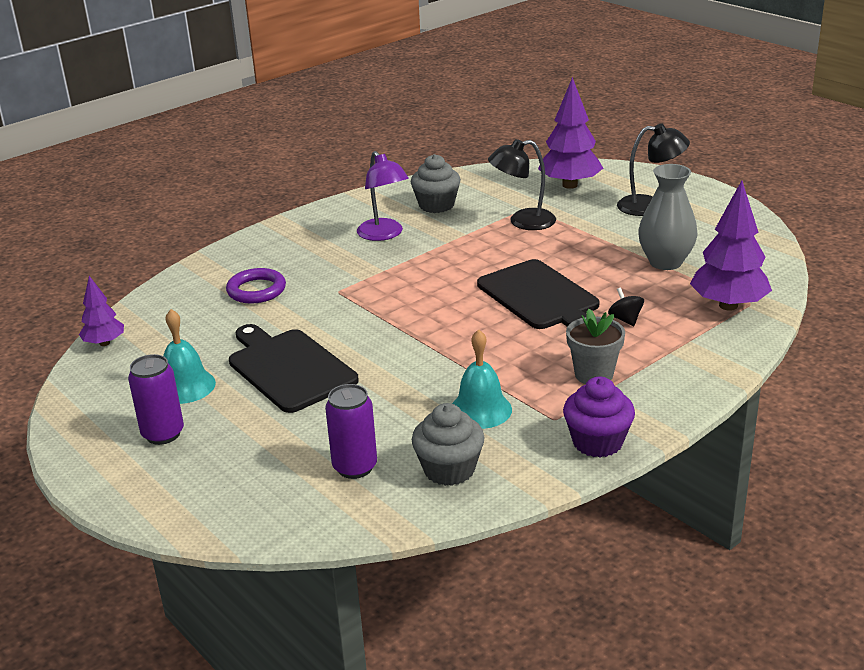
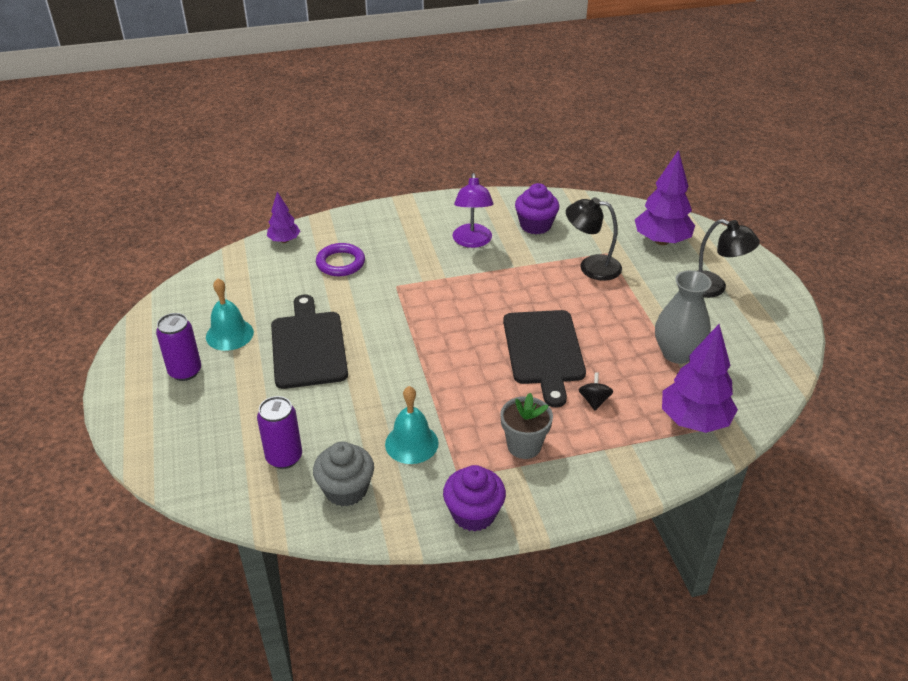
camera: 25 degrees right, 10 degrees up
(104, 343) = (207, 274): purple tree -> purple tree (284, 240)
(436, 205) = (535, 225): grey cupcake -> purple cupcake

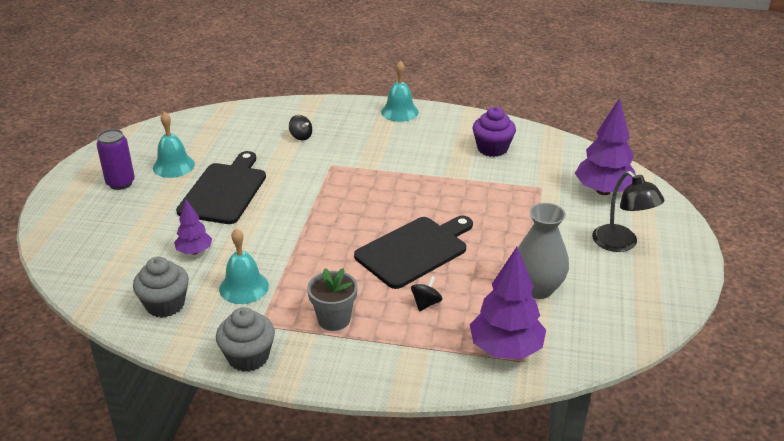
camera: 25 degrees right, 5 degrees down
(284, 240) = (271, 109): purple tree -> purple tree (194, 251)
(284, 457) = (140, 266): purple can -> none
(340, 263) = (301, 136): purple ring -> black spinning top
(419, 210) = (399, 112): none -> turquoise bell
(472, 241) = (424, 147): purple lamp -> none
(473, 514) = (248, 357): purple cupcake -> grey cupcake
(544, 351) = (414, 250): black cutting board -> black cutting board turned 150 degrees counterclockwise
(591, 266) = (516, 195): black lamp -> none

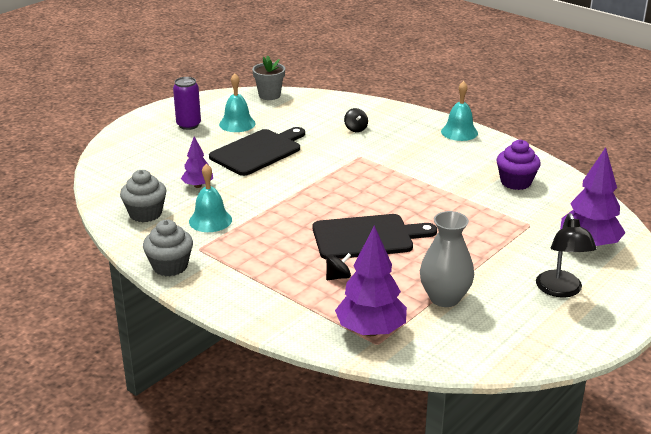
camera: 30 degrees right, 5 degrees down
(334, 319) = (255, 263): grey flower pot -> grey flower pot (269, 95)

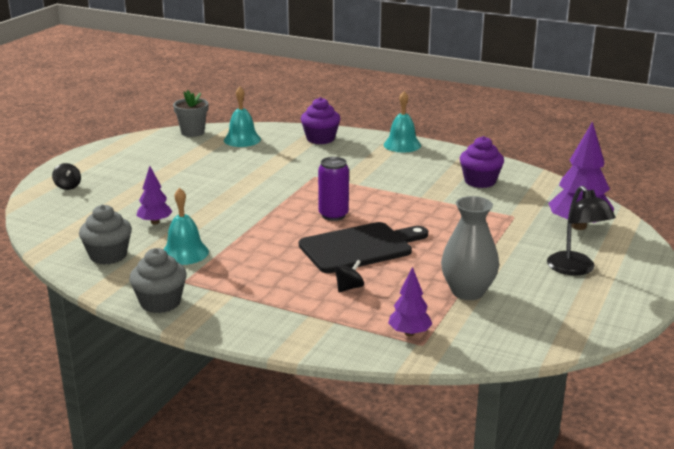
camera: 15 degrees left, 5 degrees down
(188, 125) = (118, 167): purple can -> purple can (333, 215)
(237, 124) = (170, 161): turquoise bell -> turquoise bell (242, 139)
(258, 151) = (205, 183): black cutting board -> none
(355, 129) = (297, 153): black spinning top -> black spinning top (68, 186)
(371, 331) = (409, 333): purple tree -> purple tree, size x0.56
(384, 116) = (320, 139): none -> purple cupcake

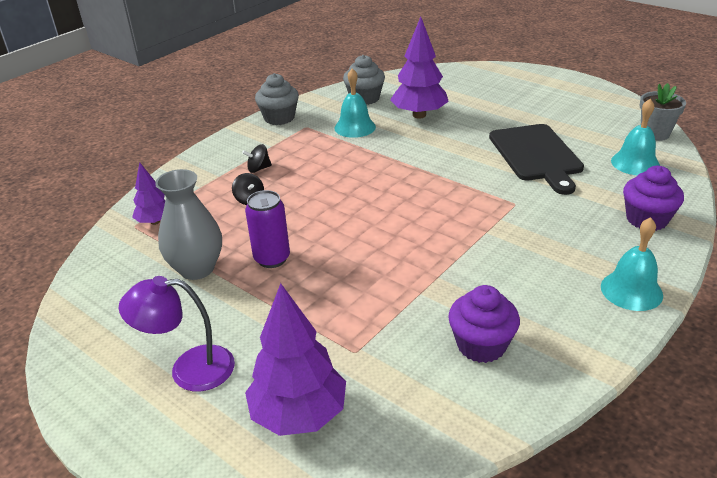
camera: 105 degrees right, 10 degrees up
(68, 186) = (505, 79): black spinning top -> black spinning top (258, 169)
(155, 222) = (419, 115): purple tree -> purple tree, size x1.78
(333, 215) = (404, 206): purple can -> purple can (272, 259)
(360, 247) = (324, 214): black cutting board -> black cutting board (536, 155)
(576, 269) = (189, 369): black lamp -> purple lamp

